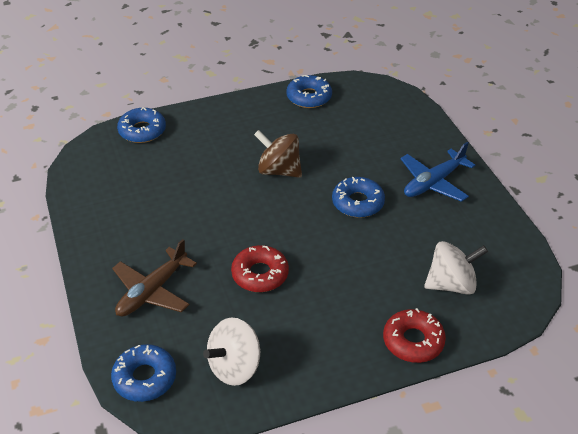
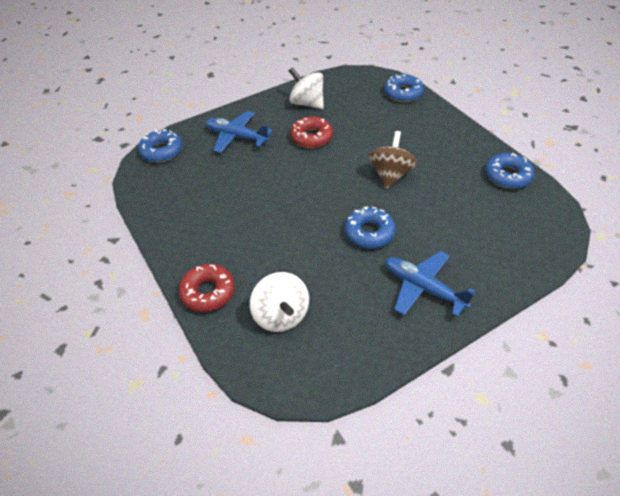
camera: 80 degrees right, 5 degrees up
(152, 291) = (236, 137): brown plane -> blue plane
(235, 367) = (173, 190): white spinning top -> white spinning top (307, 103)
(260, 274) = (264, 186): red donut -> red donut (311, 137)

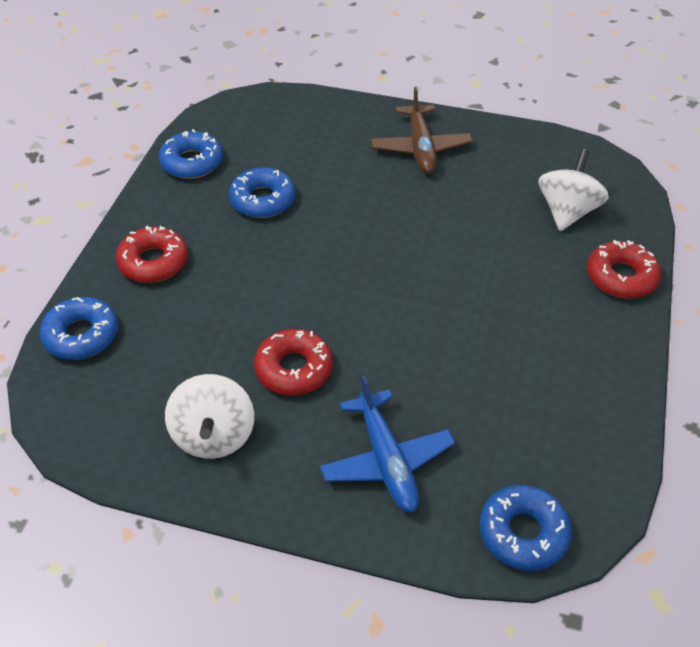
camera: 135 degrees left, 0 degrees up
(369, 233) = (399, 214): blue donut -> blue donut (262, 200)
(390, 175) = (288, 248): brown spinning top -> none
(423, 288) = (420, 148): blue plane -> brown plane
(430, 128) = (153, 262): none -> red donut

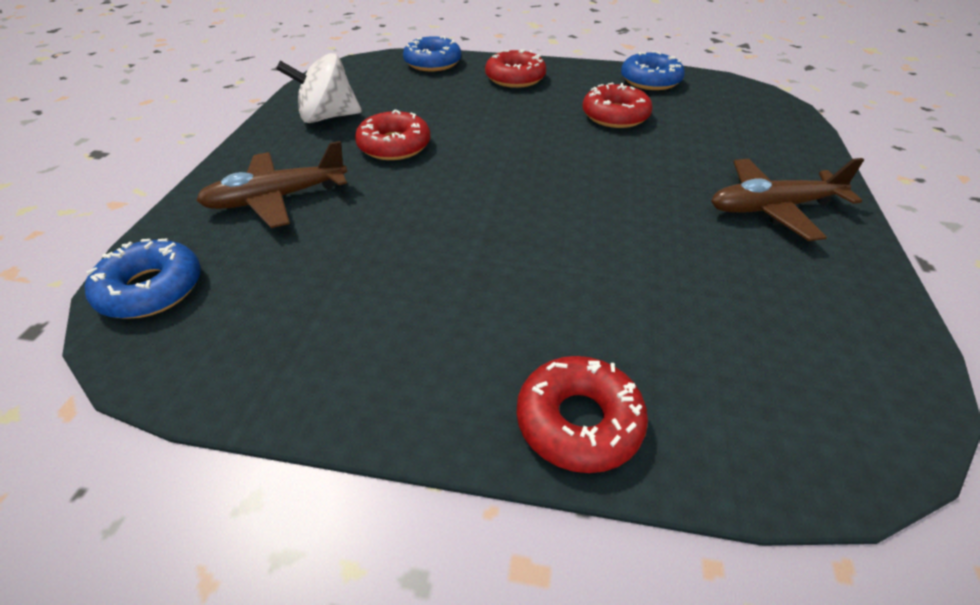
camera: 85 degrees right, 5 degrees down
(262, 200) = (615, 115): blue donut -> red donut
(386, 460) = (276, 199): blue plane -> brown plane
(567, 211) = (717, 357): white spinning top -> none

